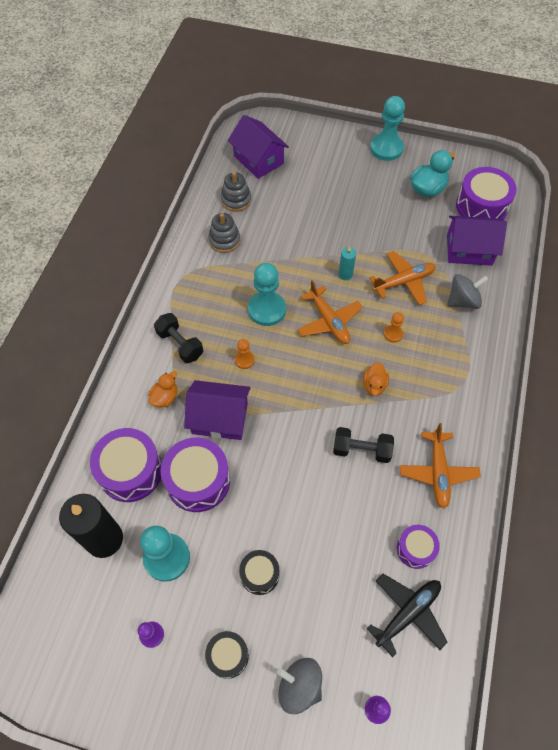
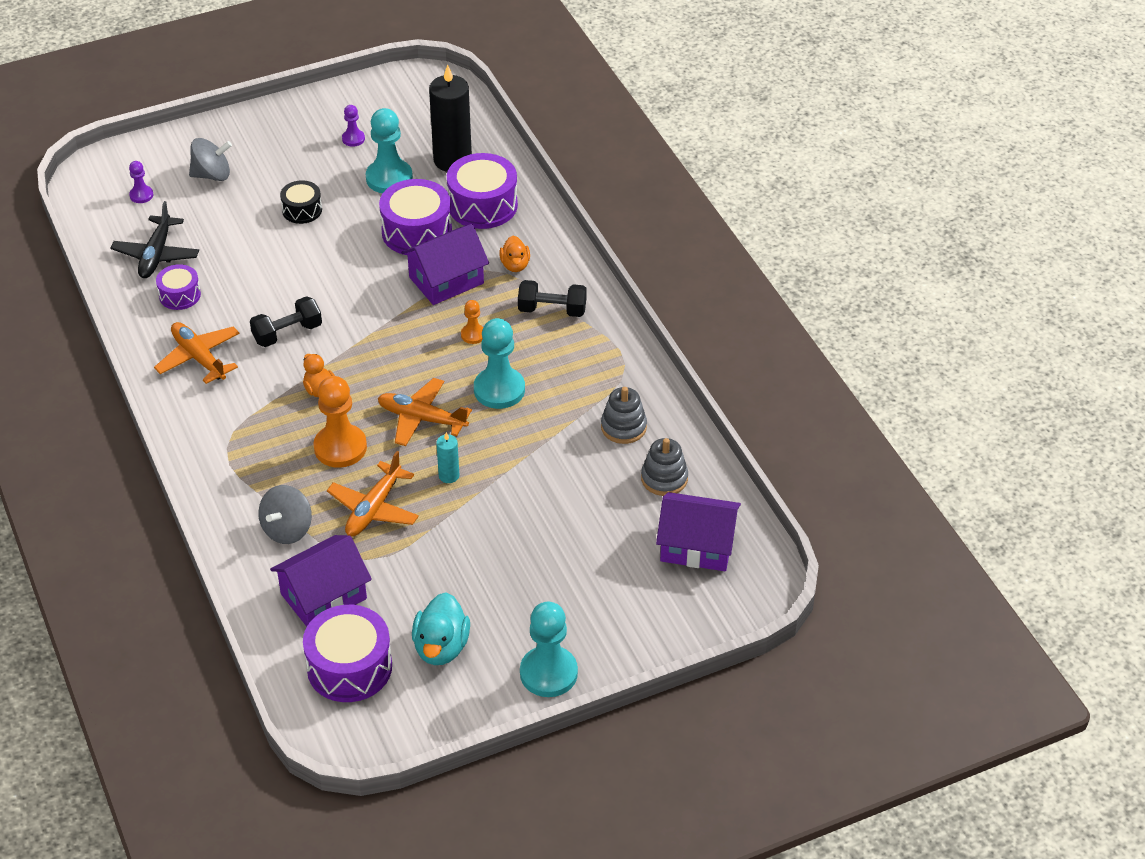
camera: 140 degrees right, 15 degrees down
(228, 656) = (283, 160): black drum -> none
(393, 334) = (340, 447): orange pawn -> orange pawn, size x2.00

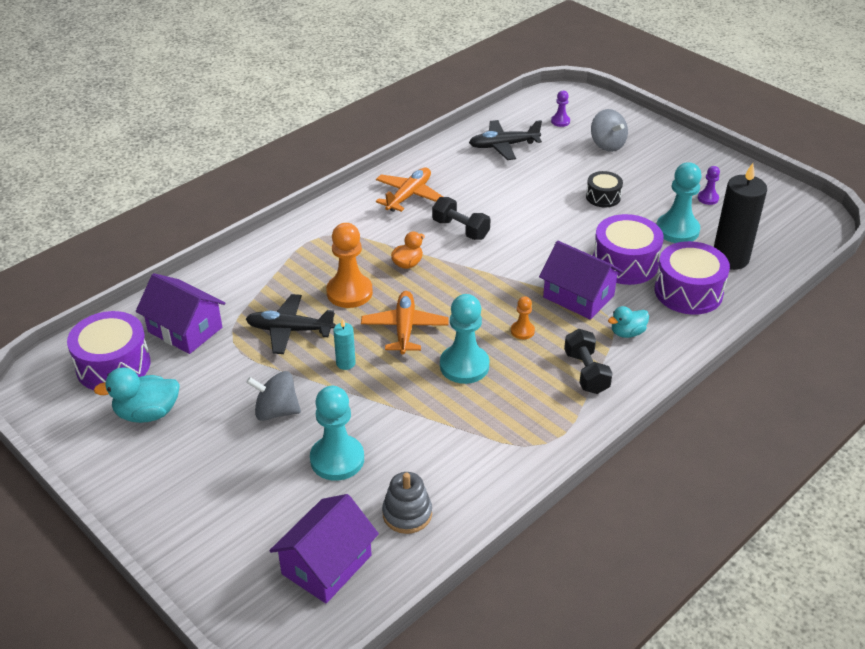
camera: 70 degrees right, 5 degrees down
(180, 295) = (468, 168): purple drum -> none
(287, 529) = (249, 290): grey spinning top -> grey spinning top (276, 411)
(374, 508) = (290, 330): orange plane -> black plane
(515, 265) = (627, 333): orange duck -> turquoise duck
(548, 673) = (133, 493): turquoise pawn -> turquoise pawn (337, 459)
(623, 427) = (461, 464): grey stacking toy -> none
(697, 546) = (326, 564): purple house -> purple house turned 45 degrees clockwise

